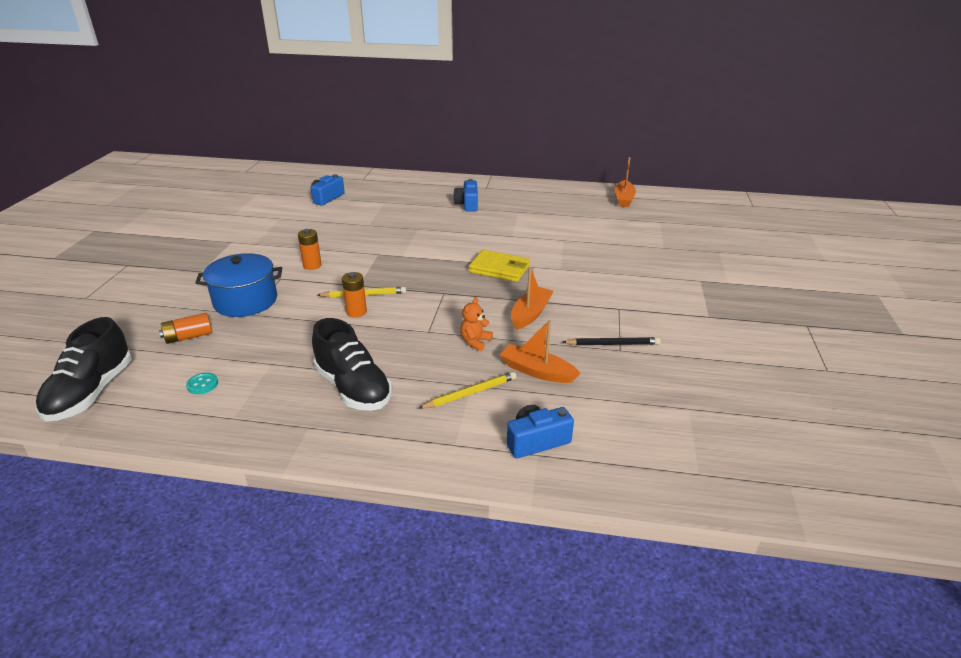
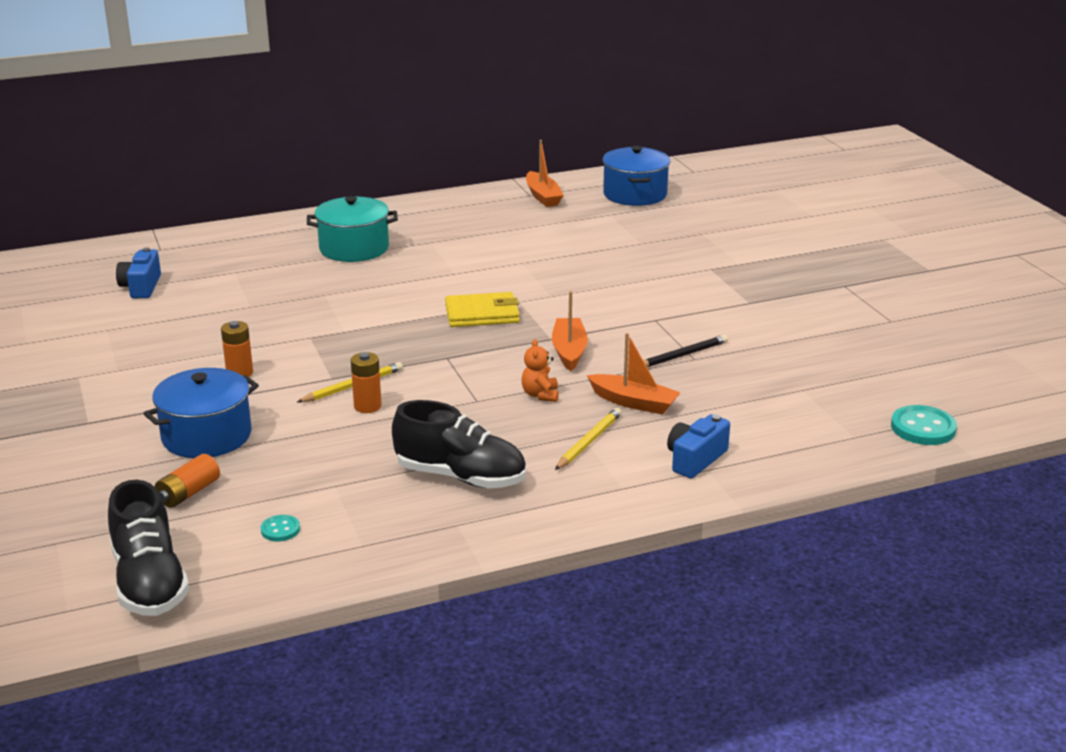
camera: 30 degrees left, 5 degrees down
(467, 204) = (354, 248): blue camera -> turquoise pot
(537, 371) = (634, 402): orange boat -> orange boat turned 150 degrees counterclockwise
(692, 212) = (635, 194): none -> blue pot
(776, 490) = (923, 428): none -> turquoise button

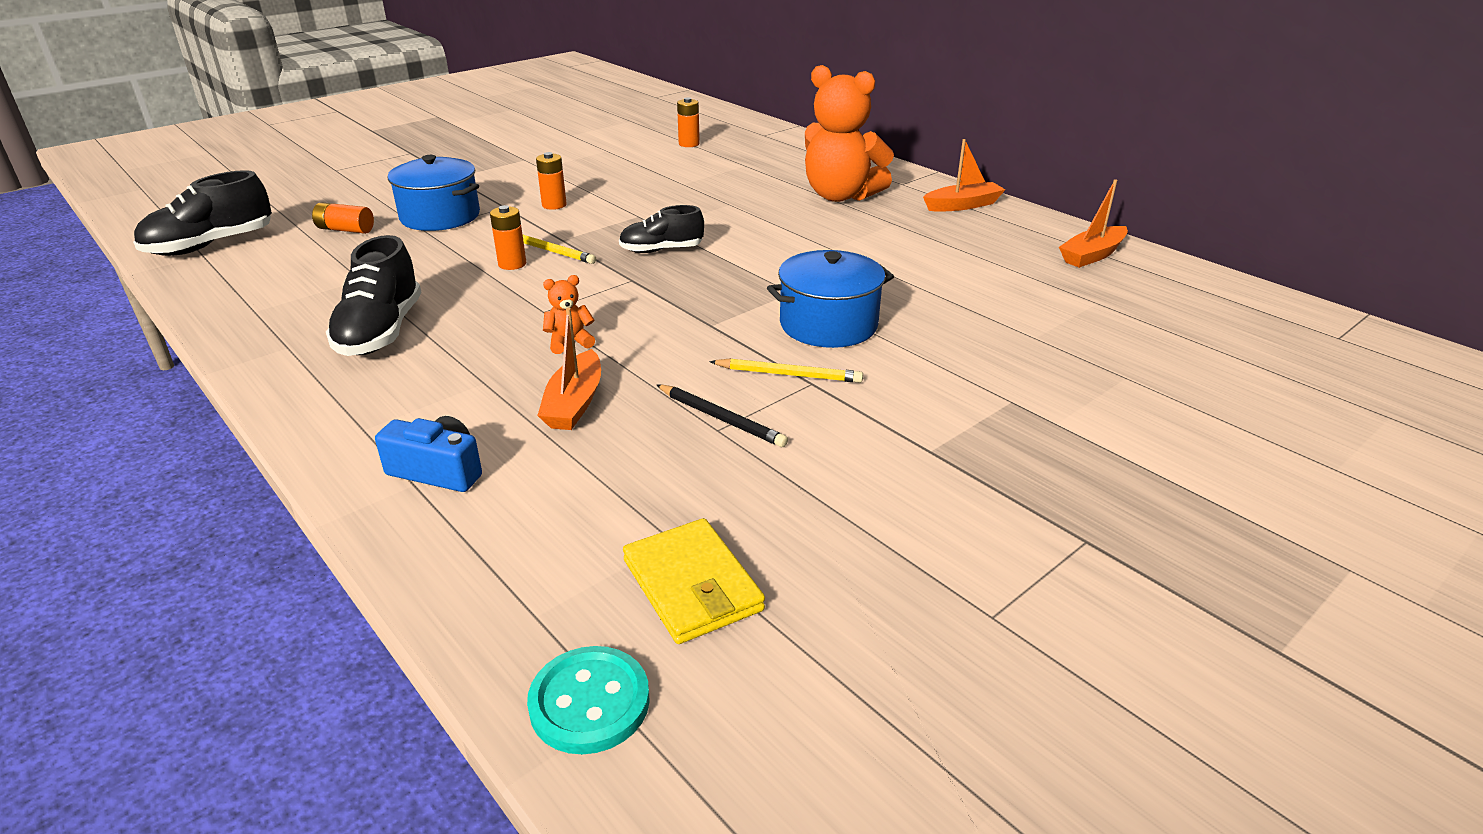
camera: 70 degrees right, 5 degrees up
(141, 287) = (689, 144): blue camera -> orange battery
(280, 530) = (284, 273): turquoise button -> none
(354, 248) = (840, 196): turquoise pot -> orange teddy bear
(398, 337) = (661, 250): none -> black shoe
(482, 314) = (743, 278): yellow wallet -> yellow wallet (692, 585)
(569, 351) = (685, 341): orange boat -> orange boat (963, 205)
(589, 442) = (468, 389): yellow pencil -> yellow pencil (789, 374)
(635, 194) = (1186, 308): blue pot -> blue pot (828, 325)

